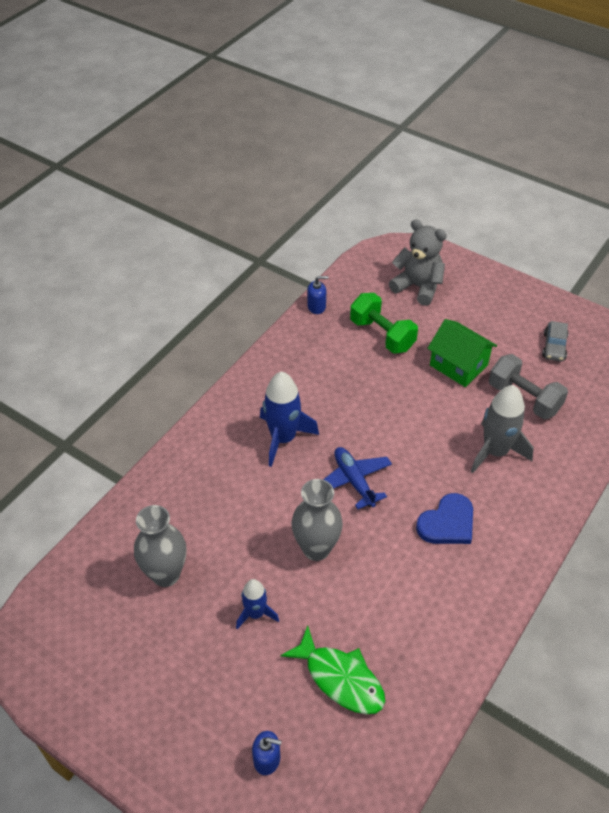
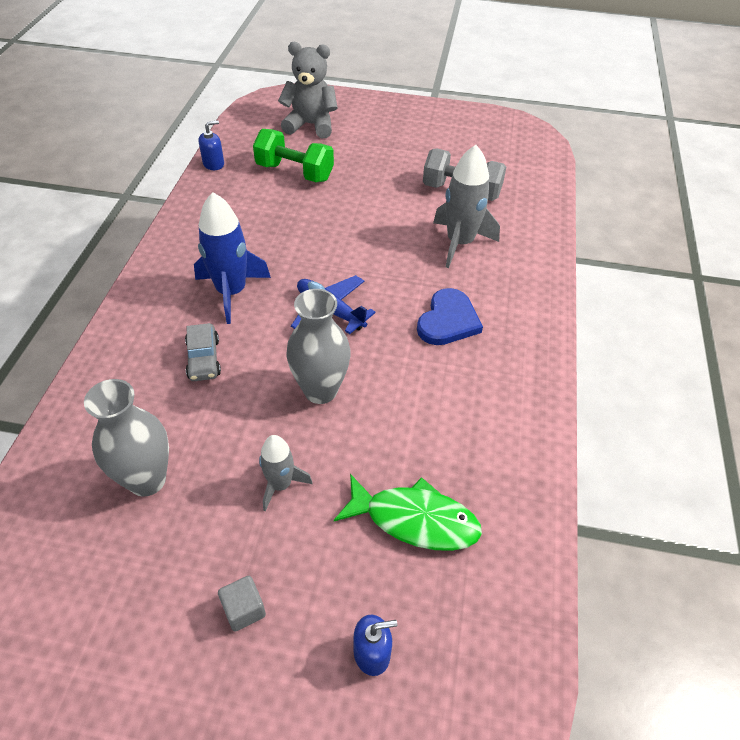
camera: 25 degrees left, 0 degrees up
(195, 694) = (244, 609): none -> grey cube
(255, 613) = (280, 485): blue rocket -> grey rocket
(458, 365) = (384, 179): green house -> none
(554, 347) = (465, 143): grey car -> grey car (203, 359)

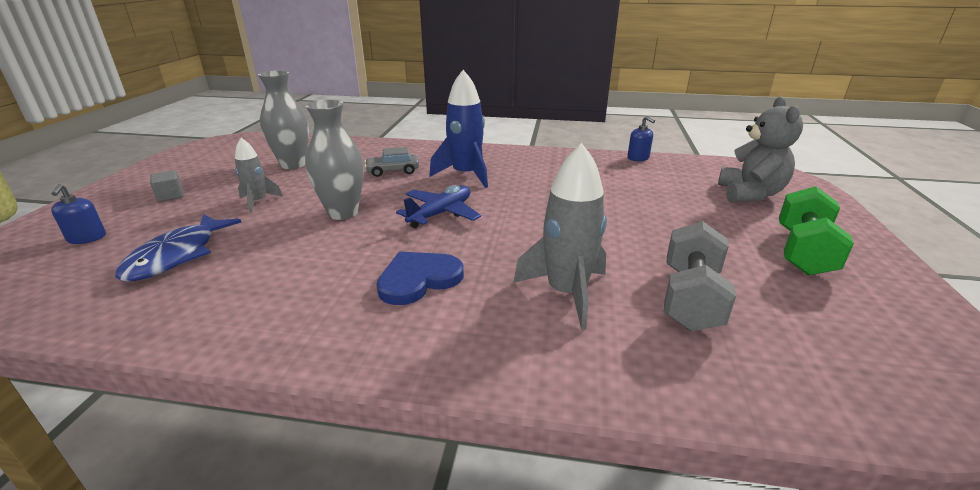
camera: 90 degrees right, 20 degrees down
(294, 172) = (651, 190): green dumbbell -> green dumbbell (803, 252)
(415, 520) = (177, 256): green fish -> blue fish
(448, 320) = (418, 279): blue heart -> blue heart turned 120 degrees clockwise

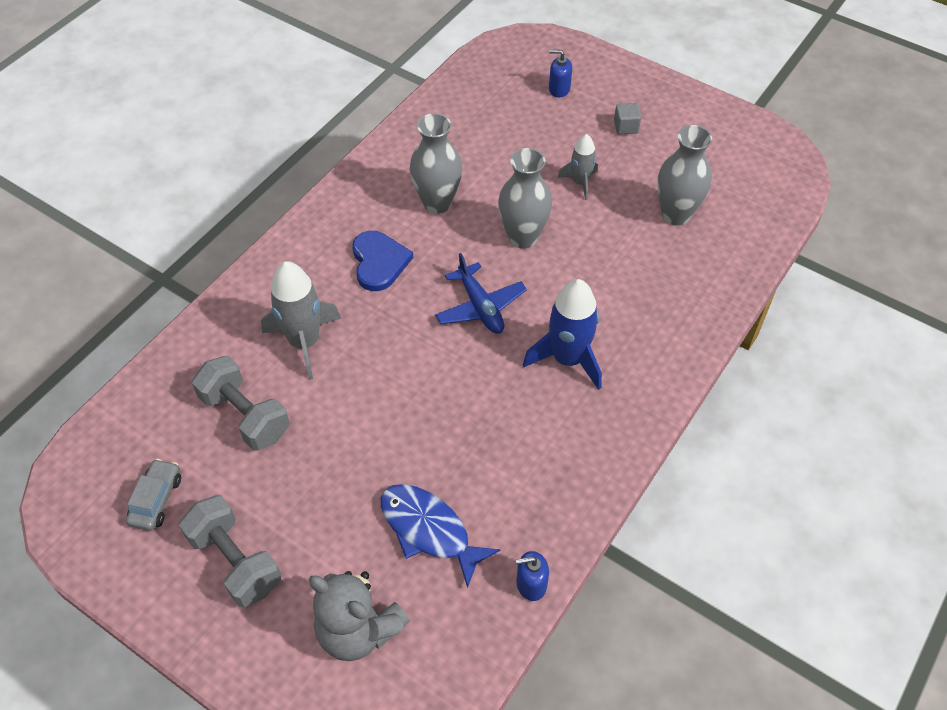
camera: 115 degrees right, 25 degrees up
(177, 256) = (499, 137): blue fish -> blue fish (429, 530)
(305, 267) = (437, 203): none -> grey vase
(393, 171) = (612, 295): grey car -> grey car (156, 500)
(803, 252) = (235, 561): green dumbbell -> grey dumbbell

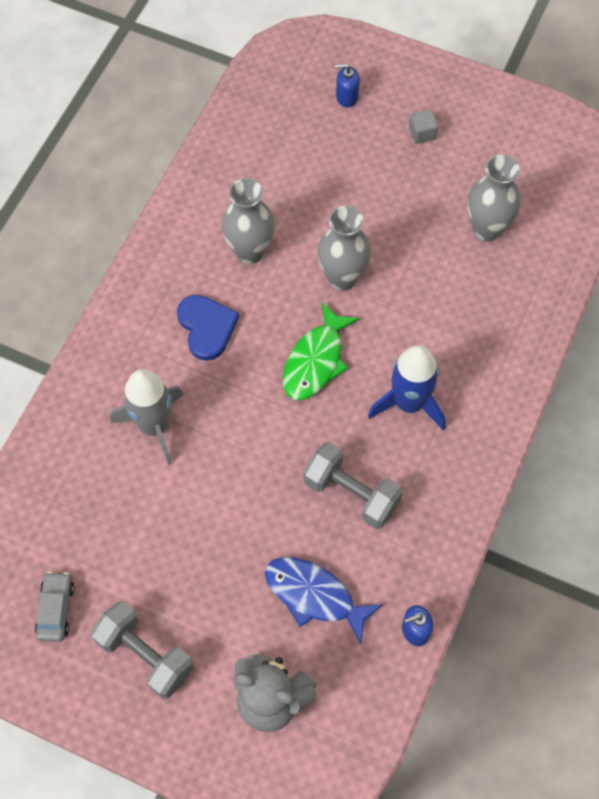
camera: 10 degrees left, 10 degrees up
(245, 415) = (117, 512): grey dumbbell -> grey dumbbell (351, 493)
(480, 307) = (315, 361): blue plane -> green fish
(580, 183) = (387, 206): grey rocket -> none

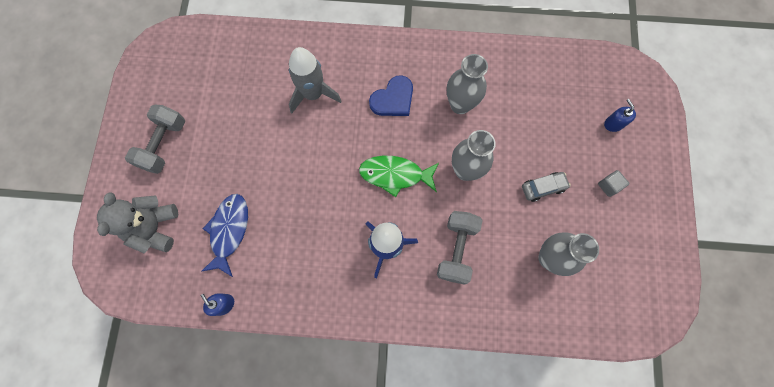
camera: 70 degrees right, 10 degrees up
(56, 609) = (179, 85): grey car -> grey car (543, 188)
(351, 493) = (307, 230): grey dumbbell -> grey dumbbell (456, 249)

